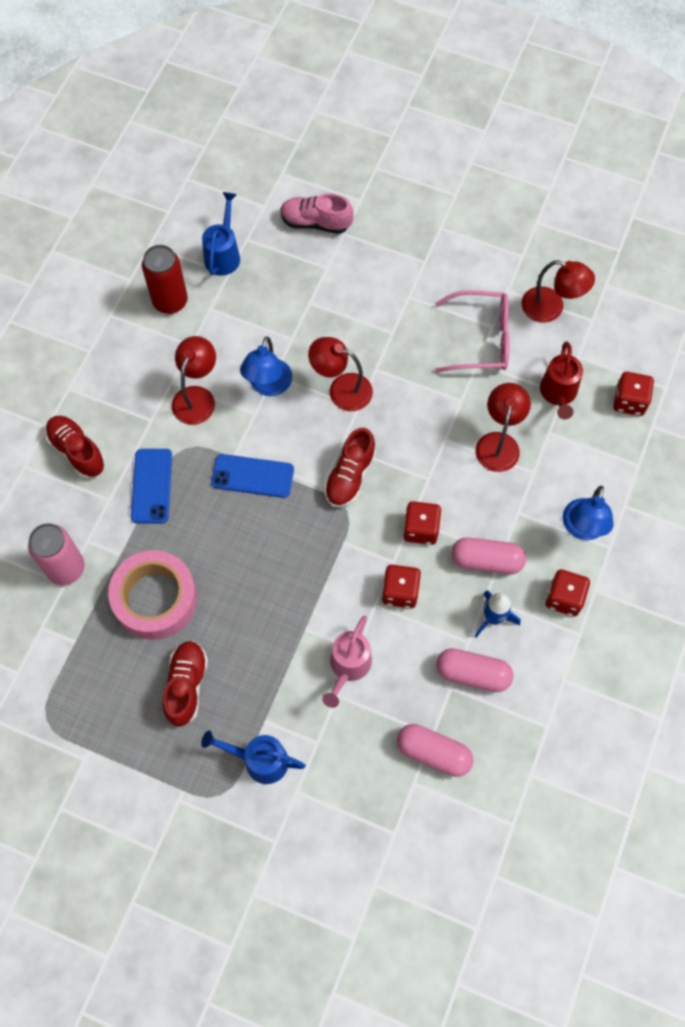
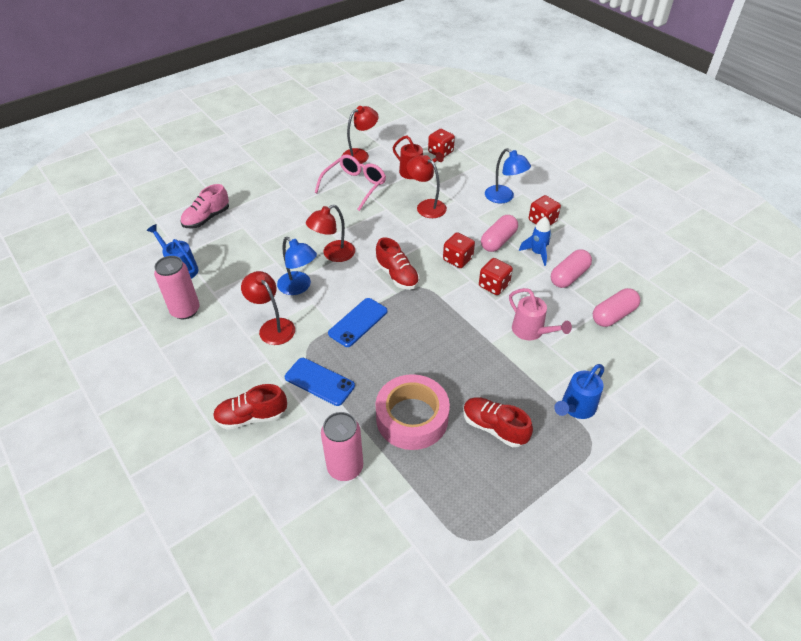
camera: 60 degrees left, 20 degrees down
(170, 301) = (185, 310): red can -> pink can

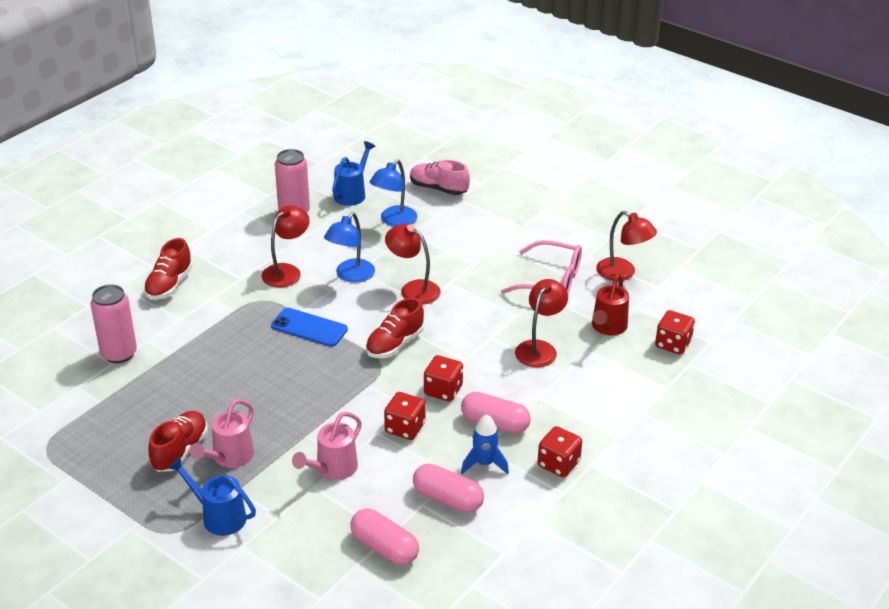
camera: 75 degrees right, 10 degrees down
(251, 417) = (169, 285): red shoe -> red shoe turned 135 degrees counterclockwise
(319, 381) = (219, 317): blue phone -> none
(412, 418) = (184, 388): pink tape -> none
(504, 197) = (595, 420): blue lamp -> blue lamp (394, 221)
(508, 394) = (229, 458): none -> pink watering can

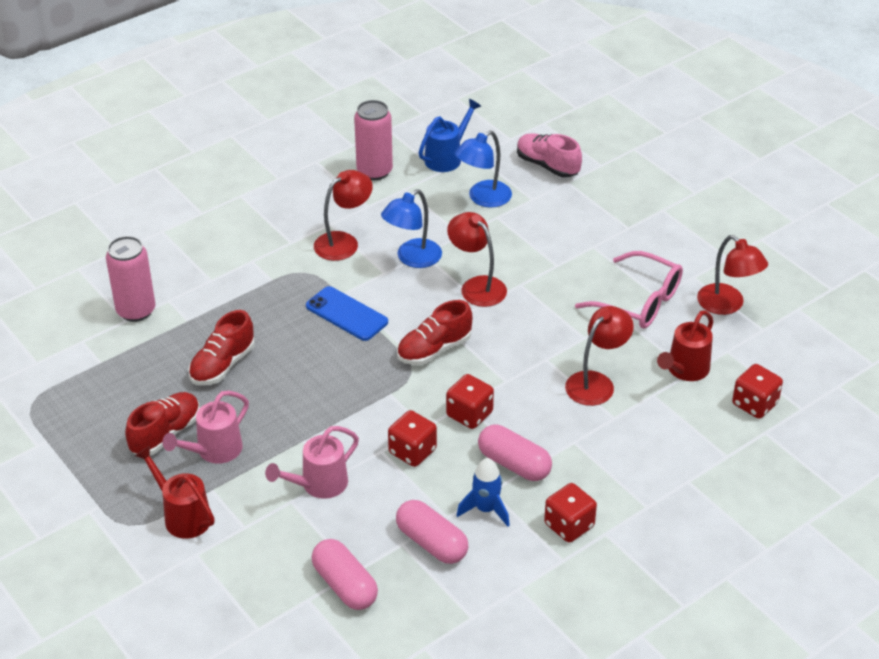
camera: 15 degrees right, 5 degrees up
(169, 285) = (212, 238): red shoe -> red shoe (222, 365)
(218, 516) = (182, 515): blue watering can -> red watering can

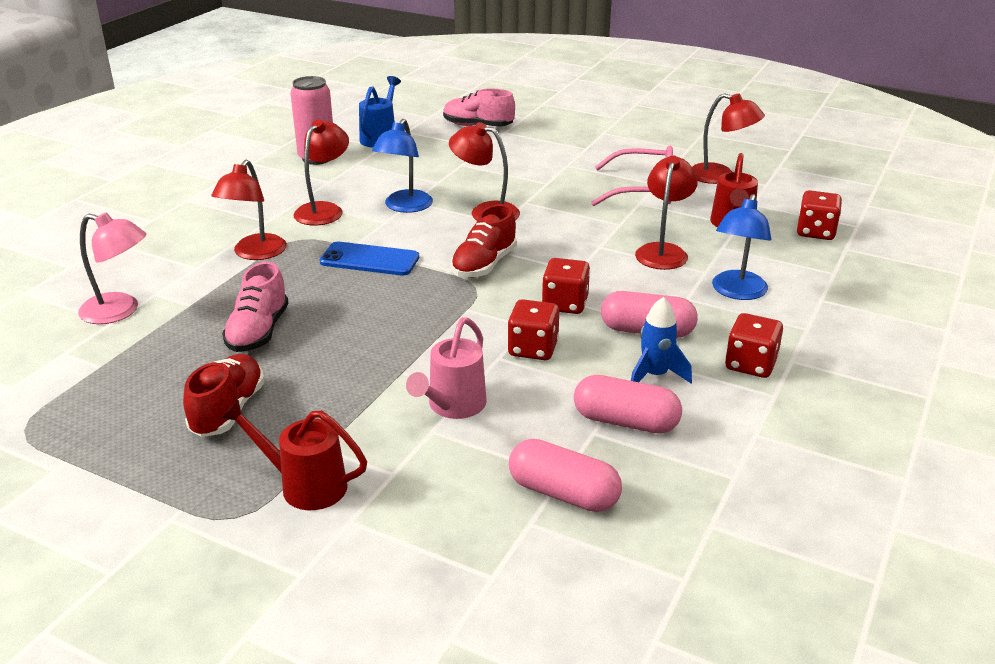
camera: 25 degrees left, 10 degrees down
(136, 311) = (120, 311): pink can -> pink lamp
(214, 451) = (301, 410): pink watering can -> none
(222, 365) = (258, 332): red shoe -> pink shoe
(262, 278) = (255, 253): none -> red lamp
(483, 198) = (438, 155): blue lamp -> blue lamp (737, 292)

